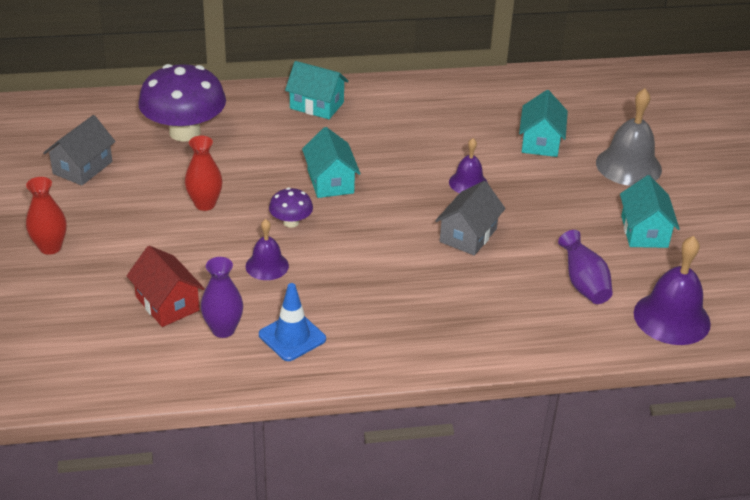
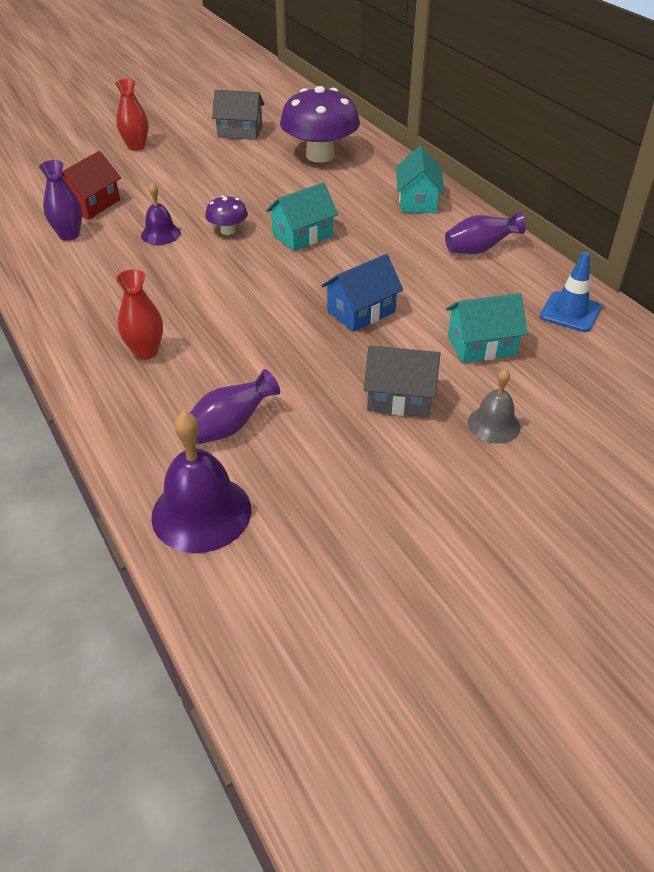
camera: 70 degrees right, 5 degrees up
(205, 204) = (227, 188): red vase -> red vase (146, 352)
(292, 337) = (71, 267): blue traffic cone -> blue traffic cone (570, 312)
(414, 101) = (479, 250): none -> purple vase
(468, 183) = (361, 311): purple bell -> blue house
(468, 235) = (270, 330): grey house -> grey house (399, 398)
(628, 166) = (493, 424): grey bell -> grey bell, size x0.59
(644, 231) = (362, 461): turquoise house -> none

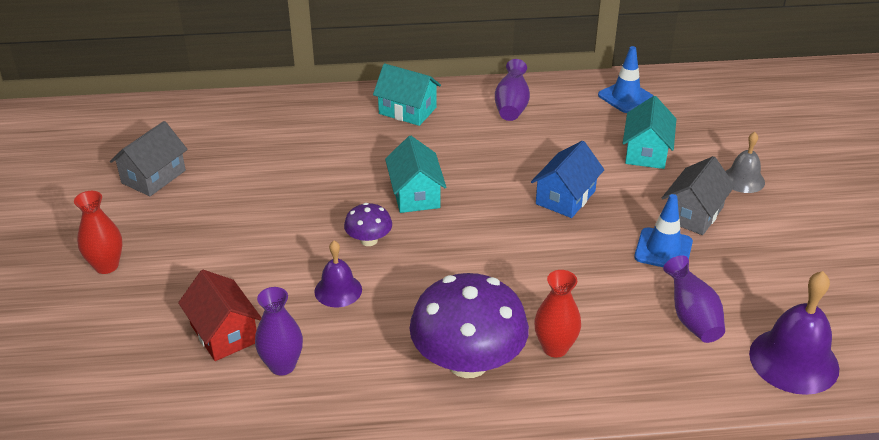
camera: 65 degrees left, 5 degrees down
(320, 156) = (265, 139): purple mushroom -> purple mushroom (468, 362)
(324, 388) = (663, 249): none -> blue traffic cone
(361, 311) = (565, 197): blue house -> blue house turned 45 degrees clockwise

